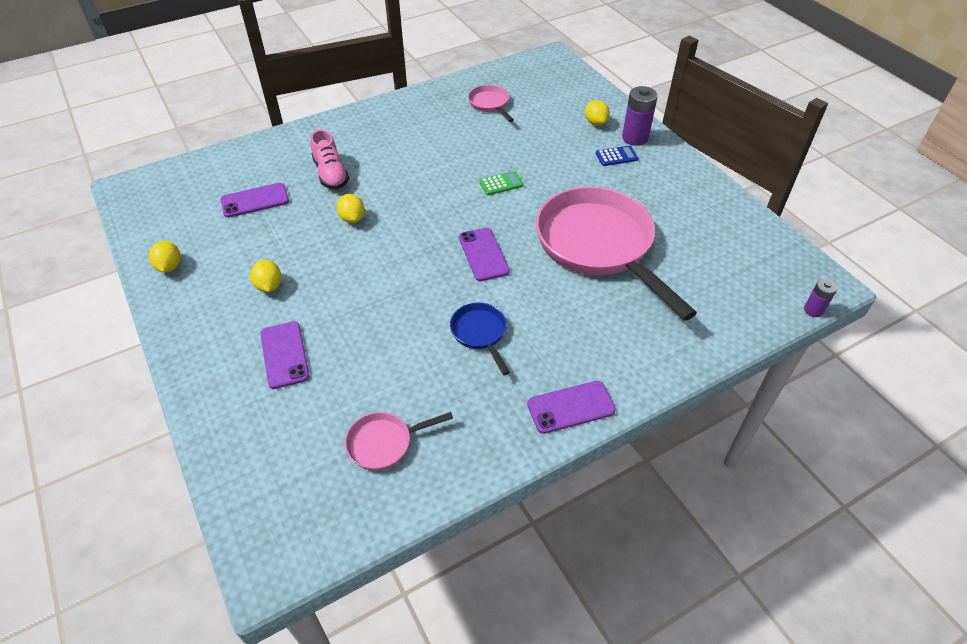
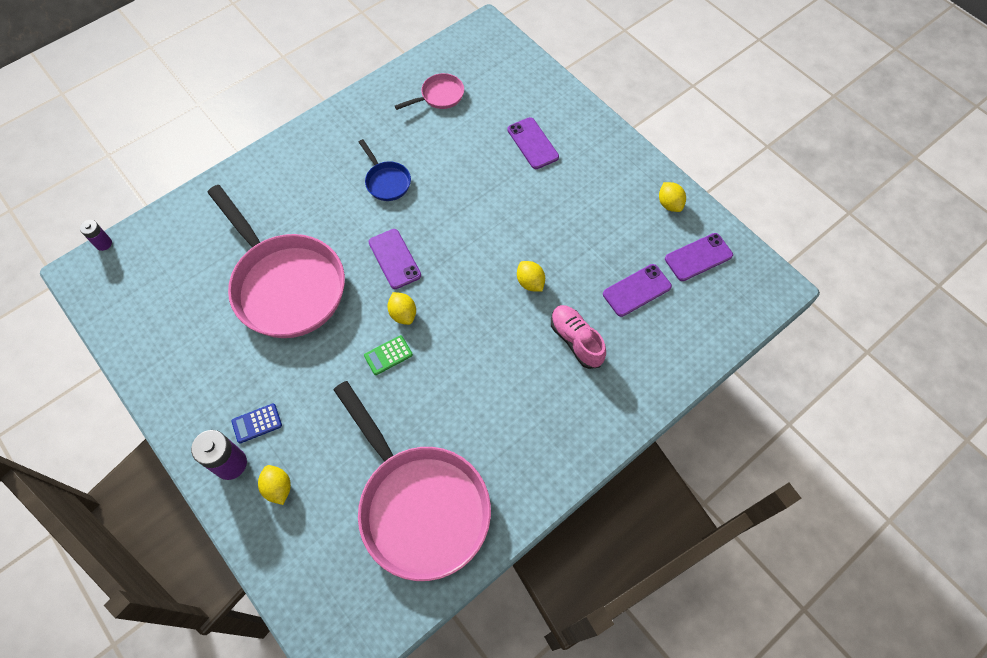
camera: 170 degrees right, 15 degrees up
(269, 286) = (573, 198): yellow lemon -> yellow lemon (403, 314)
(490, 104) = (419, 506): pink pan -> pink pan, size x2.31
(571, 407) = (314, 136): purple phone -> purple phone (698, 257)

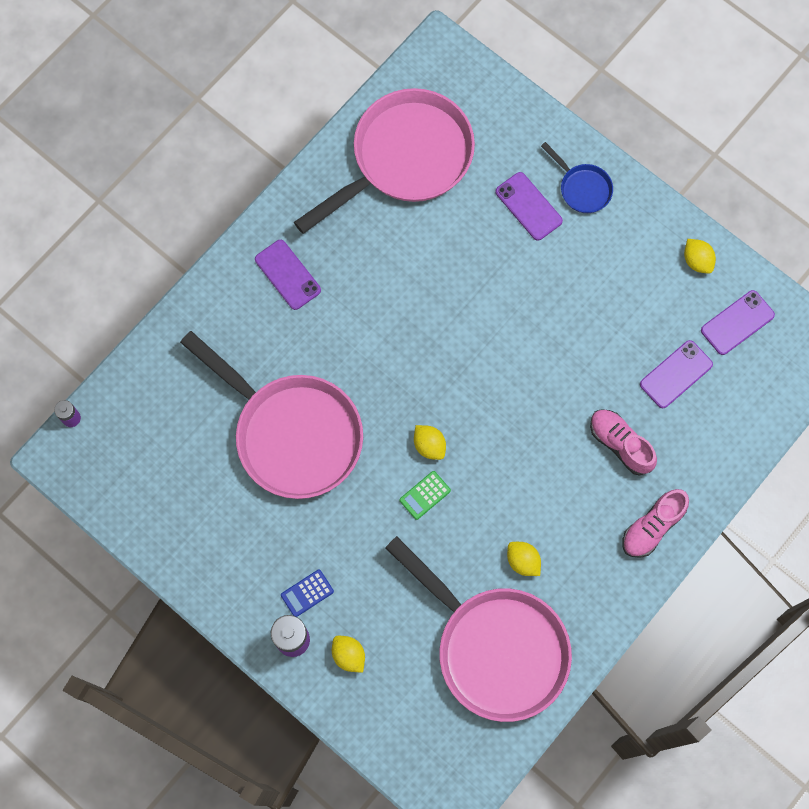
camera: 10 degrees left, 10 degrees up
(386, 181) = (371, 285): blue pan -> blue pan (582, 188)
(394, 259) = (404, 381): purple phone -> purple phone (288, 275)
(439, 96) = (405, 158): pink pan -> pink pan, size x2.31
(530, 282) = (559, 384): yellow lemon -> yellow lemon (523, 561)
(593, 418) = (652, 527): none -> pink shoe

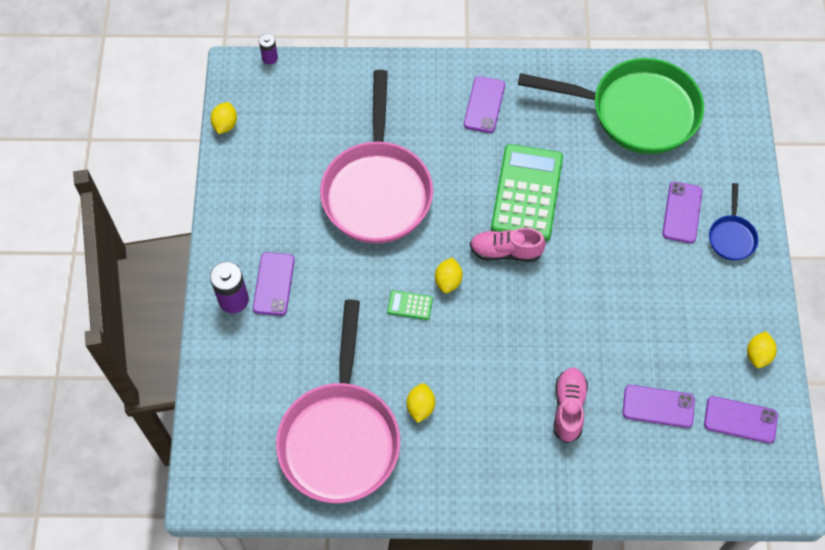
camera: 50 degrees right, 10 degrees down
(307, 593) = (274, 284): blue calculator -> purple phone
(348, 655) = (252, 343): yellow lemon -> yellow lemon (225, 124)
(403, 313) = (526, 193): none -> green calculator
(405, 158) = (636, 111): pink pan -> green pan
(652, 527) = (527, 478): pink shoe -> pink shoe (505, 251)

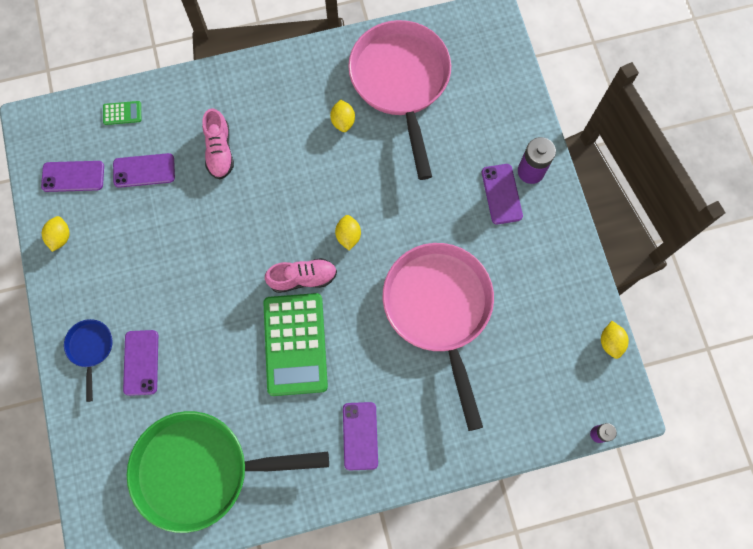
camera: 165 degrees right, 10 degrees up
(410, 305) = (376, 205): green calculator -> green calculator (122, 113)

